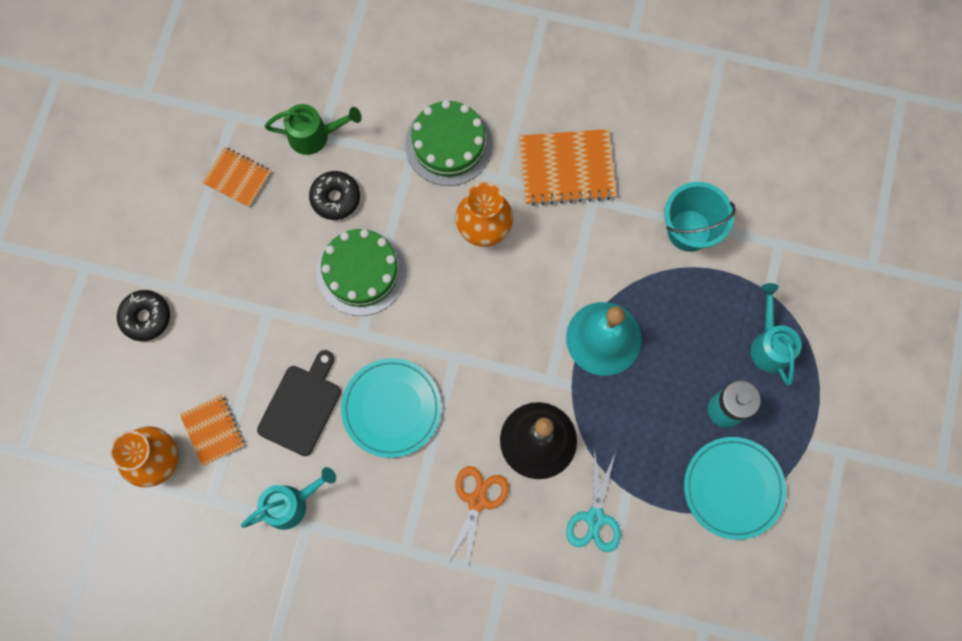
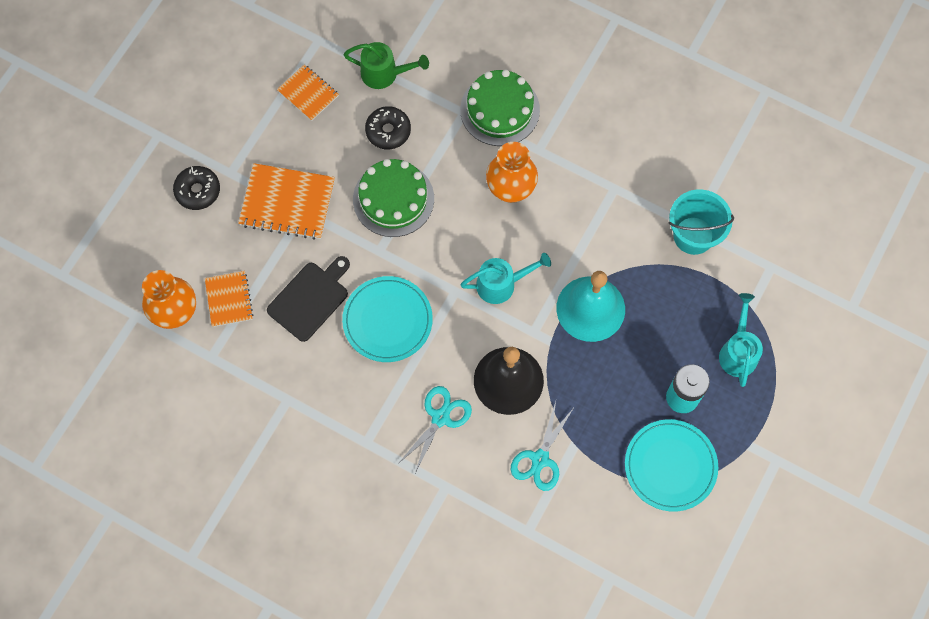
camera: 15 degrees right, 5 degrees down
(292, 503) = (279, 378): turquoise watering can -> turquoise watering can (502, 284)
(477, 501) = (440, 417): orange scissors -> turquoise scissors
(567, 168) = (599, 155): orange notebook -> orange notebook (287, 203)

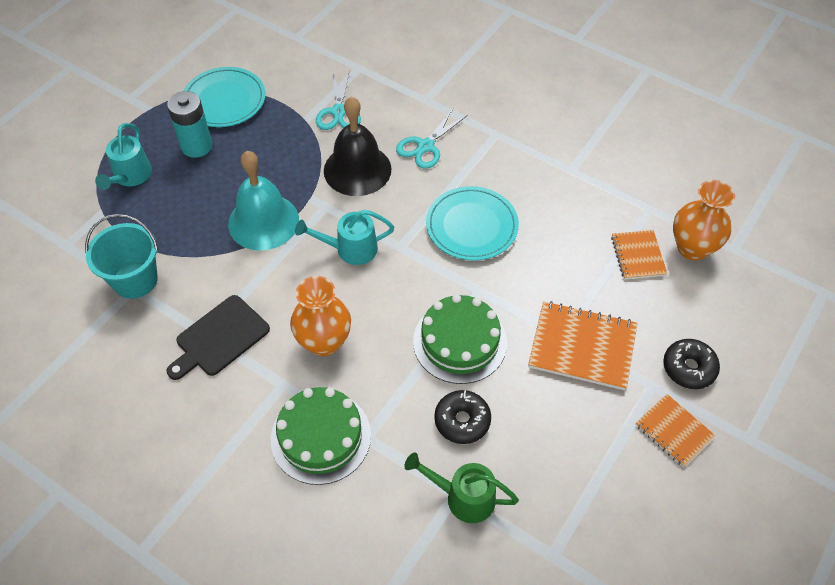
camera: 175 degrees left, 15 degrees down
(308, 93) = (563, 478): orange notebook -> orange notebook (674, 431)
(310, 298) = (552, 250): black cutting board -> black cutting board (219, 338)
(540, 459) = (339, 112): turquoise scissors -> turquoise scissors turned 150 degrees clockwise

